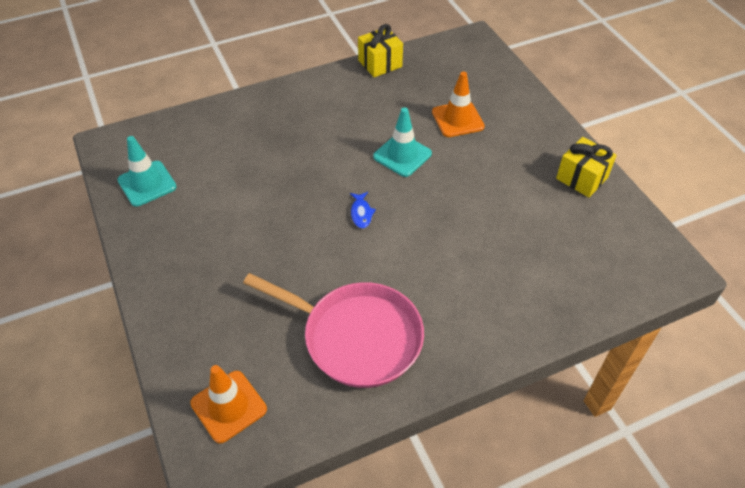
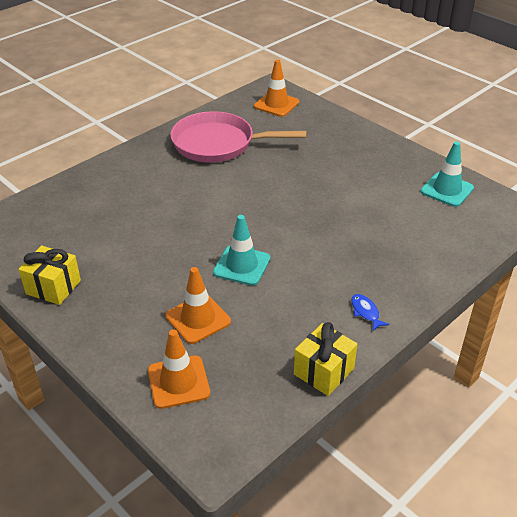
camera: 160 degrees right, 10 degrees down
(361, 213) = (254, 210): blue fish -> blue fish (365, 312)
(485, 81) = (178, 382): none -> orange traffic cone

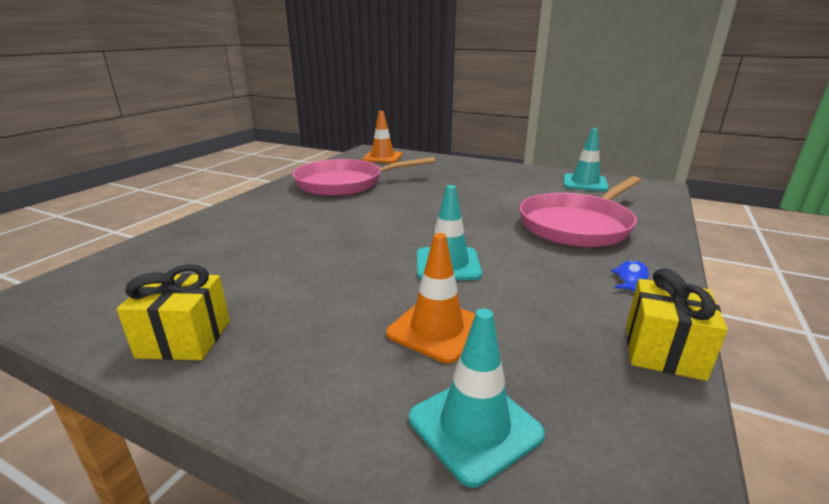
camera: 20 degrees left, 15 degrees down
(178, 382) = (474, 426): orange traffic cone -> turquoise traffic cone
(365, 312) = (631, 278): blue fish -> blue fish turned 75 degrees clockwise
(381, 247) = (577, 225): none -> pink pan

